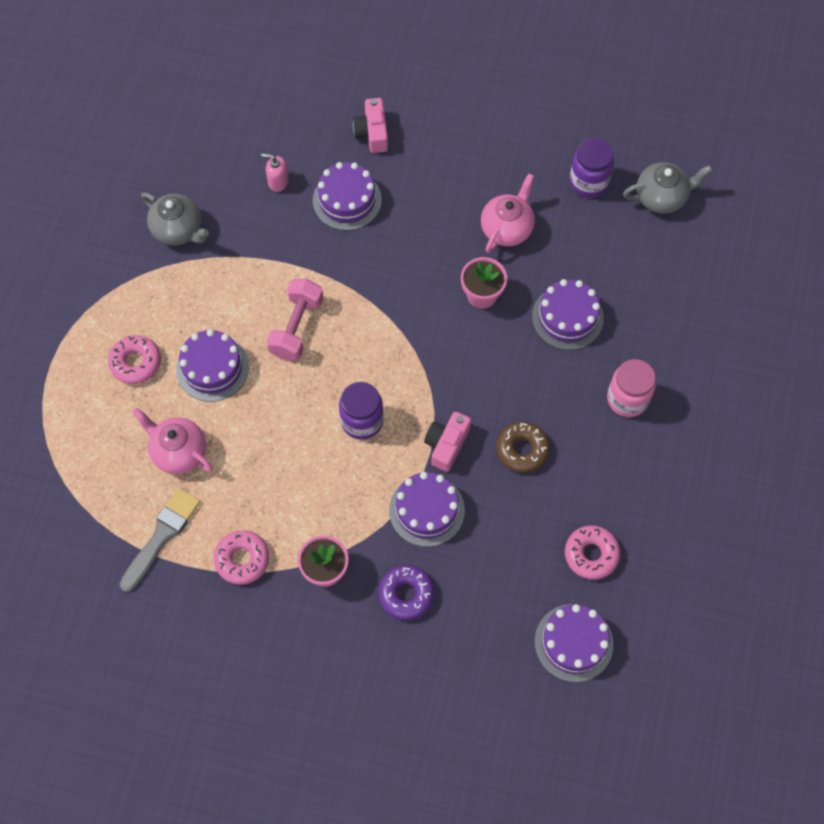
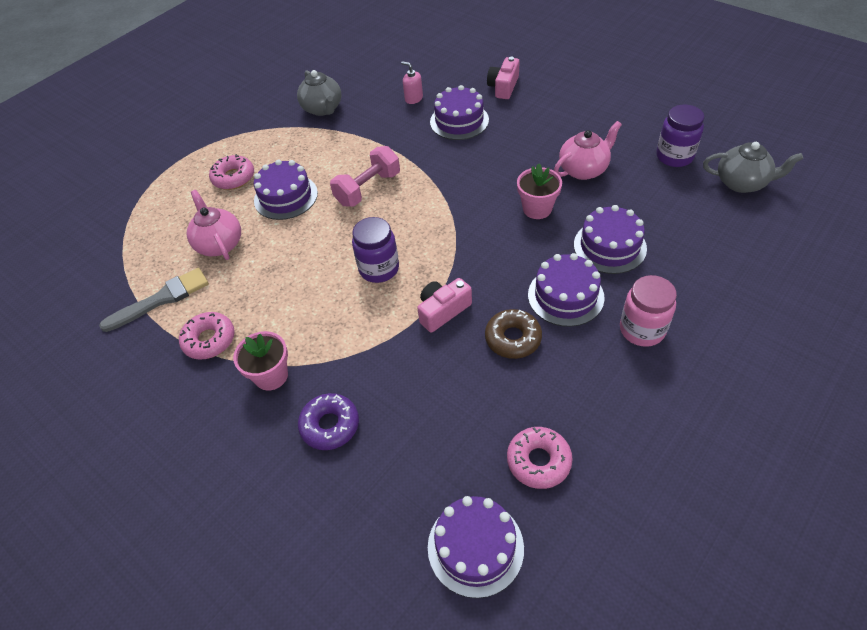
camera: 30 degrees right, 15 degrees down
(426, 510) = (393, 358): purple cake -> purple cake (565, 296)

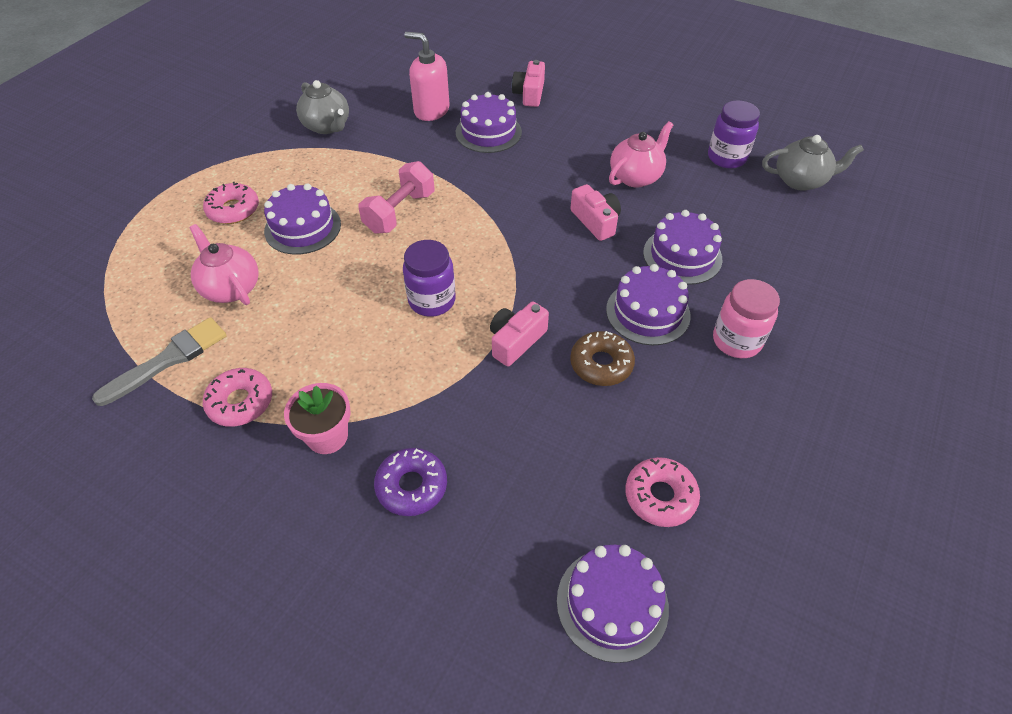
camera: 15 degrees left, 0 degrees up
(413, 98) = (431, 110): pink soap dispenser -> pink soap dispenser, size x1.77
(537, 209) = (595, 221): pink flower pot -> pink camera

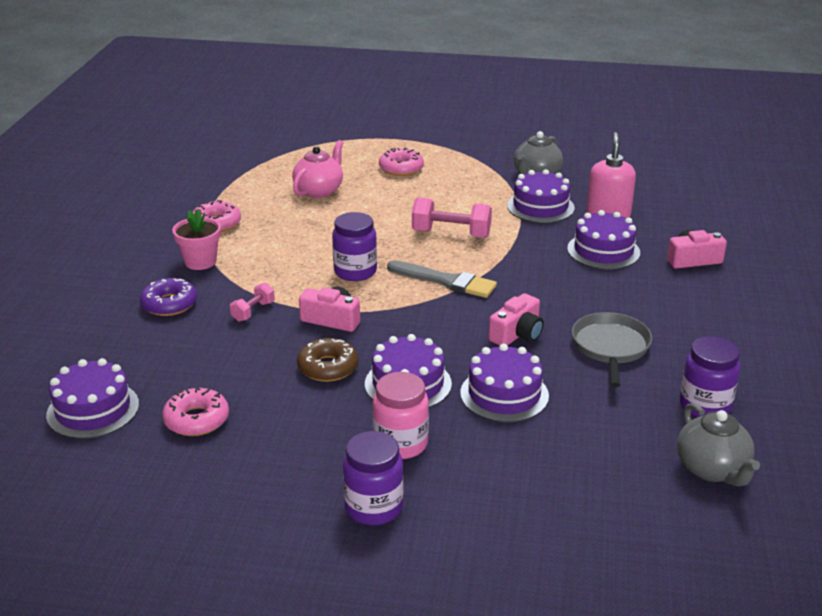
camera: 70 degrees right, 20 degrees down
(168, 359) = (242, 189): grey brush -> grey brush (446, 281)
(303, 227) = (401, 199): purple cake -> purple cake (540, 207)
(468, 405) = (253, 311): none -> pink dumbbell
(636, 177) = (610, 347): pink teapot -> grey pan
(821, 381) = (373, 507): none -> purple jar

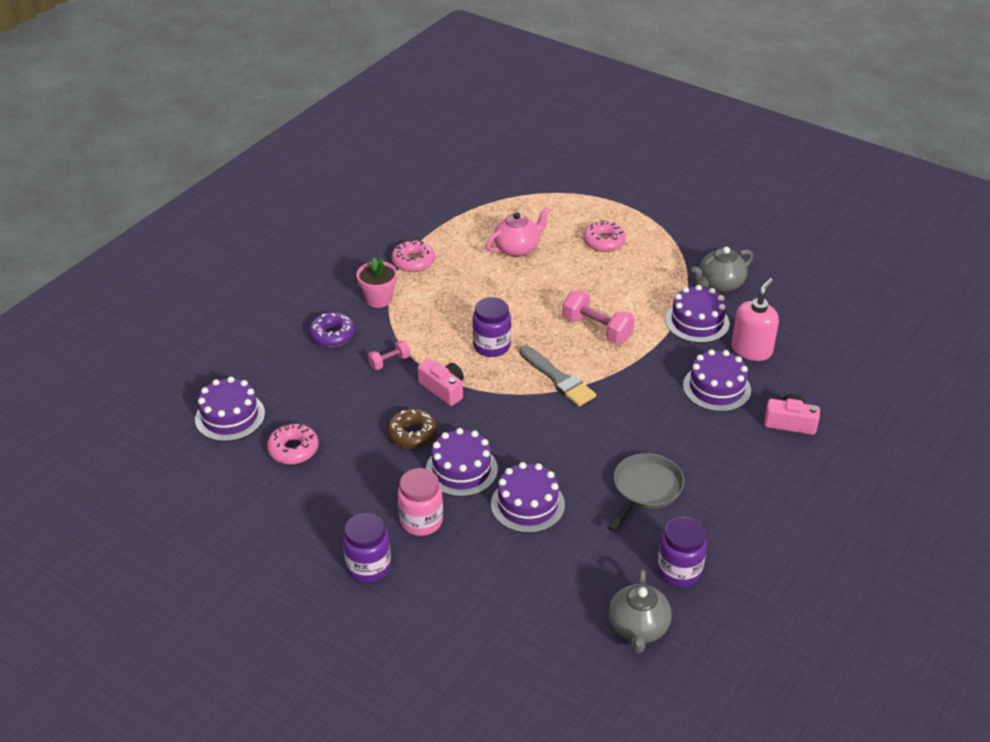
camera: 25 degrees right, 10 degrees up
(517, 334) = (579, 451): pink camera -> none

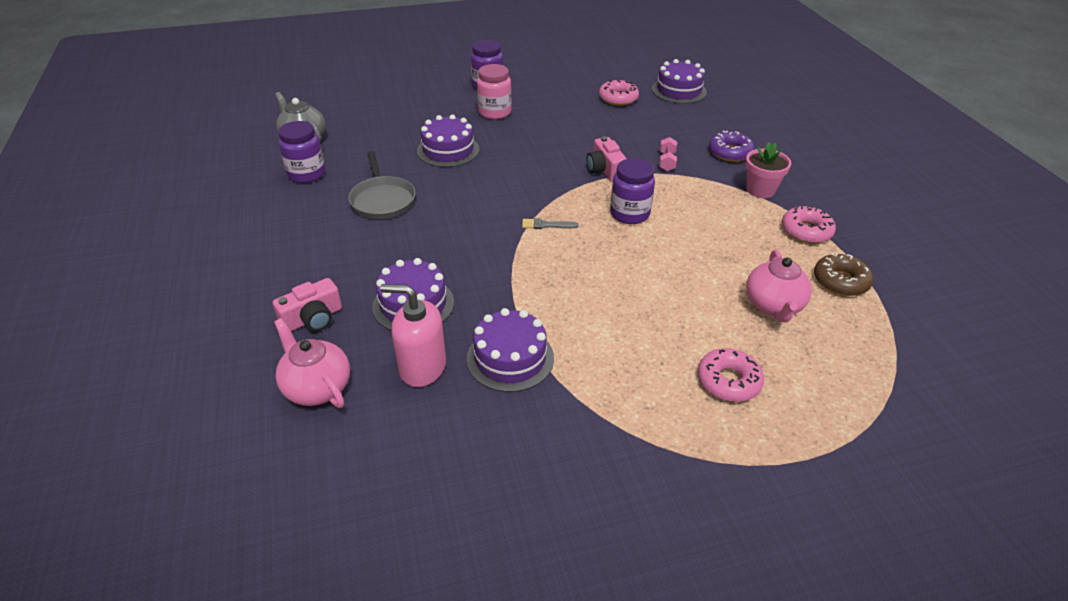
camera: 130 degrees right, 0 degrees up
(412, 434) = (575, 139): brown donut -> brown donut (840, 281)
(443, 389) = (605, 170): pink camera -> pink camera turned 75 degrees clockwise
(461, 469) = (515, 142): purple cake -> none
(558, 379) = (546, 225): grey brush -> grey brush, size x0.52
(597, 329) = (582, 282): pink dumbbell -> none
(720, 284) = (546, 426): grey teapot -> none
(751, 350) = (422, 367): pink soap dispenser -> pink soap dispenser turned 120 degrees clockwise
(822, 379) = (317, 387): none -> pink teapot

